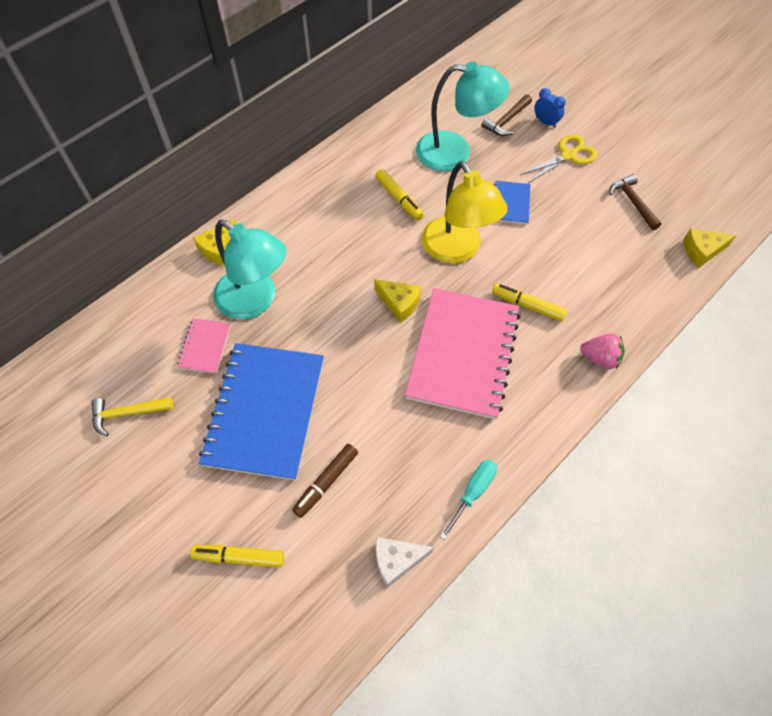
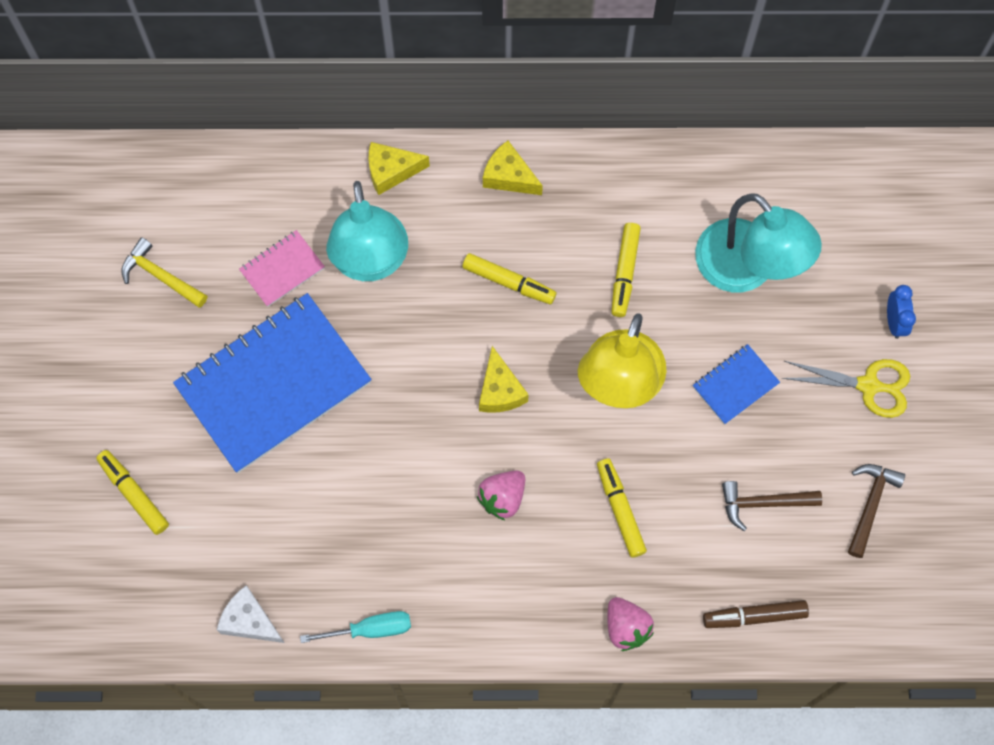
camera: 45 degrees right, 10 degrees up
(326, 482) = (261, 499): brown marker -> brown marker (754, 616)
(344, 249) = (508, 282): none -> yellow marker
(463, 354) = (502, 498): pink notebook -> pink strawberry
(506, 121) = (851, 280): brown hammer -> brown hammer (763, 503)
(702, 251) = (874, 626): yellow cheese -> yellow cheese (509, 176)

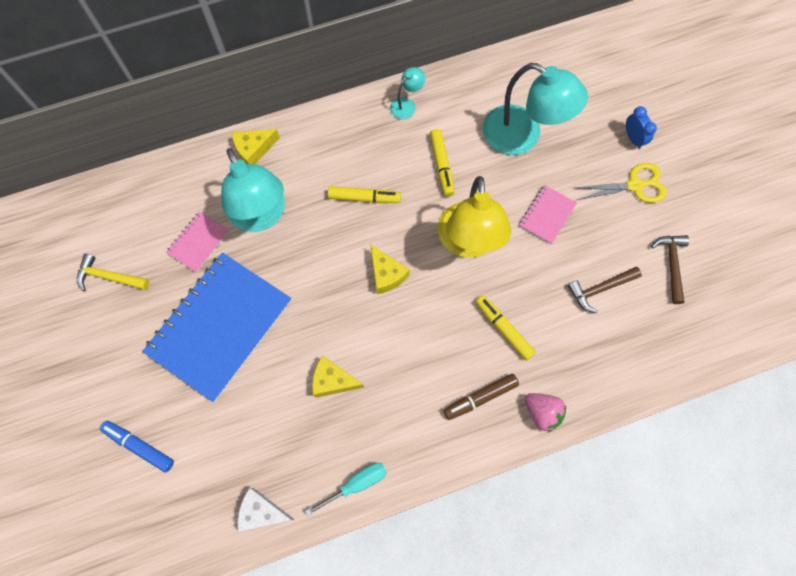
camera: 20 degrees left, 0 degrees up
(134, 494) = (139, 446): yellow marker -> blue marker
(502, 498) = (417, 350): pink strawberry -> none
(509, 176) = (337, 127): yellow cheese -> yellow cheese (333, 381)
(610, 175) = (406, 105): none -> turquoise lamp
(735, 385) = (547, 215): blue notebook -> pink notebook
(754, 616) = (628, 371): brown marker -> brown marker (480, 398)

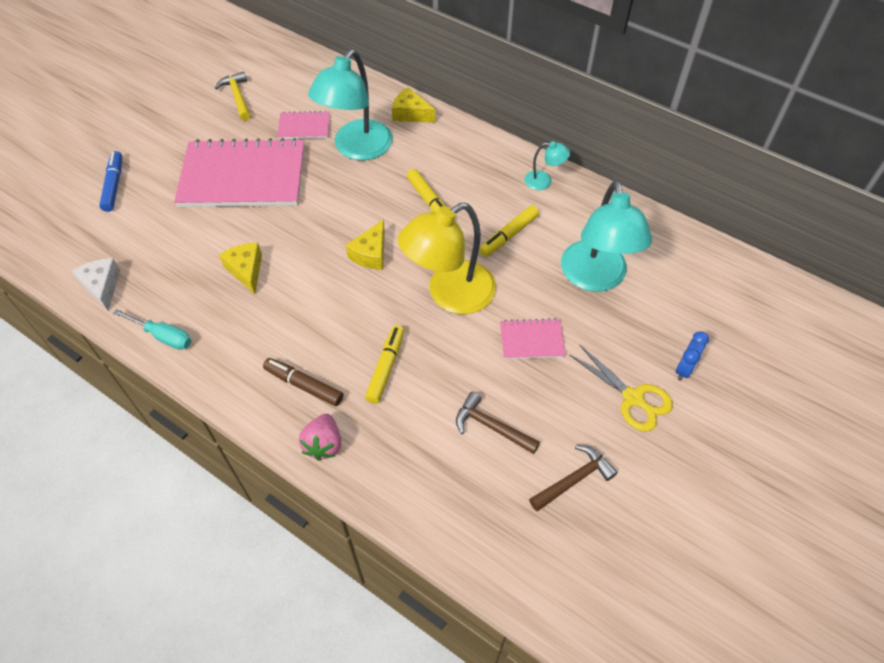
camera: 55 degrees right, 15 degrees down
(220, 326) = (243, 177): blue notebook -> pink notebook

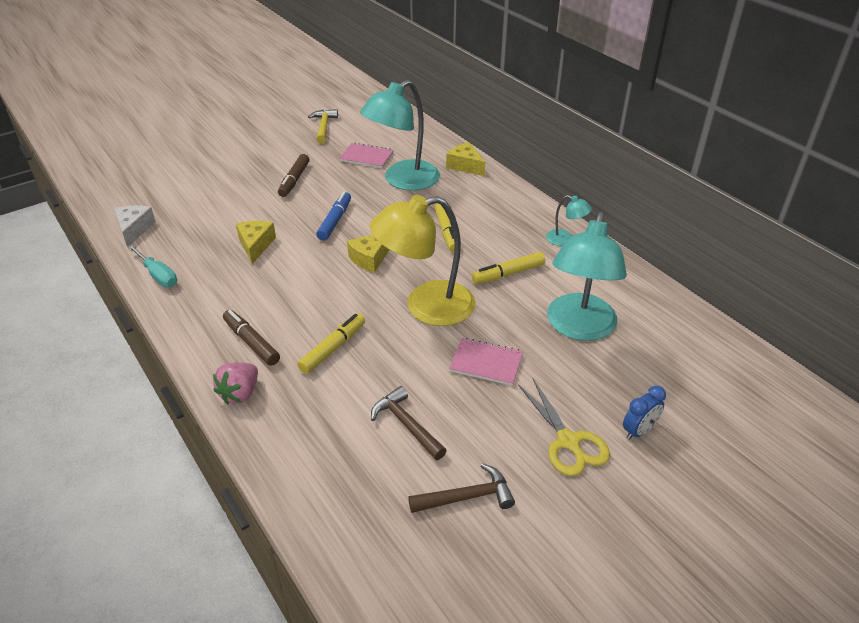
camera: 20 degrees right, 15 degrees down
(114, 185) = (189, 165): blue marker -> blue marker (335, 221)
(243, 177) = (294, 180): pink notebook -> brown marker

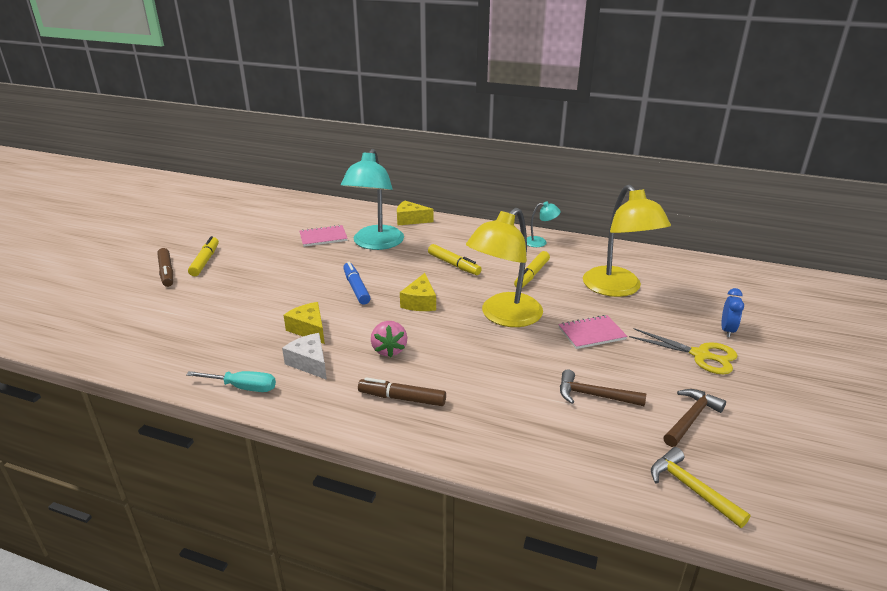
camera: 35 degrees left, 10 degrees down
(134, 229) = (165, 362): white cheese -> white cheese (310, 363)
(240, 393) = (443, 438): pink strawberry -> pink strawberry (389, 350)
(294, 180) = (280, 272): brown marker -> brown marker (167, 272)
(324, 127) = (256, 228): yellow hammer -> yellow hammer (691, 488)
(333, 348) = (474, 372): yellow marker -> yellow marker (205, 261)
(579, 328) = (617, 289): turquoise lamp -> yellow lamp

